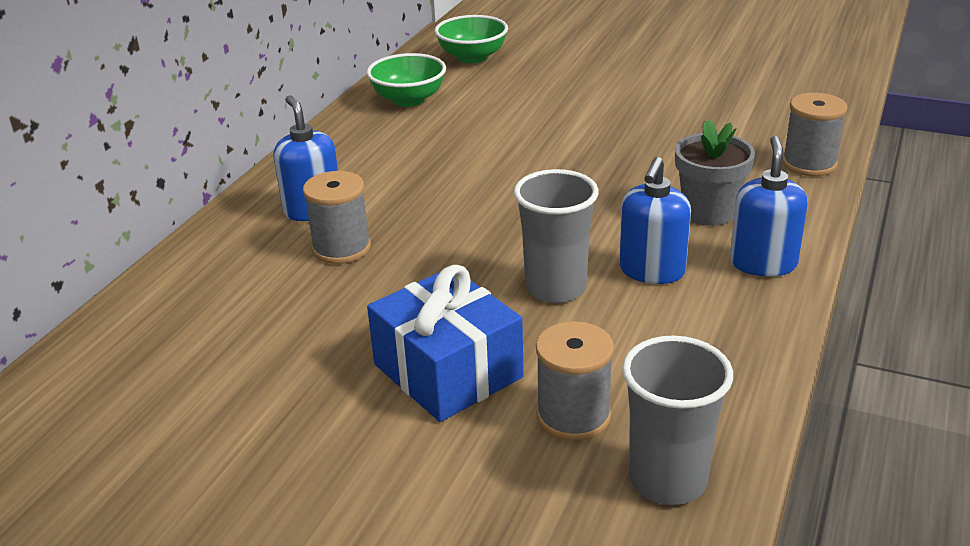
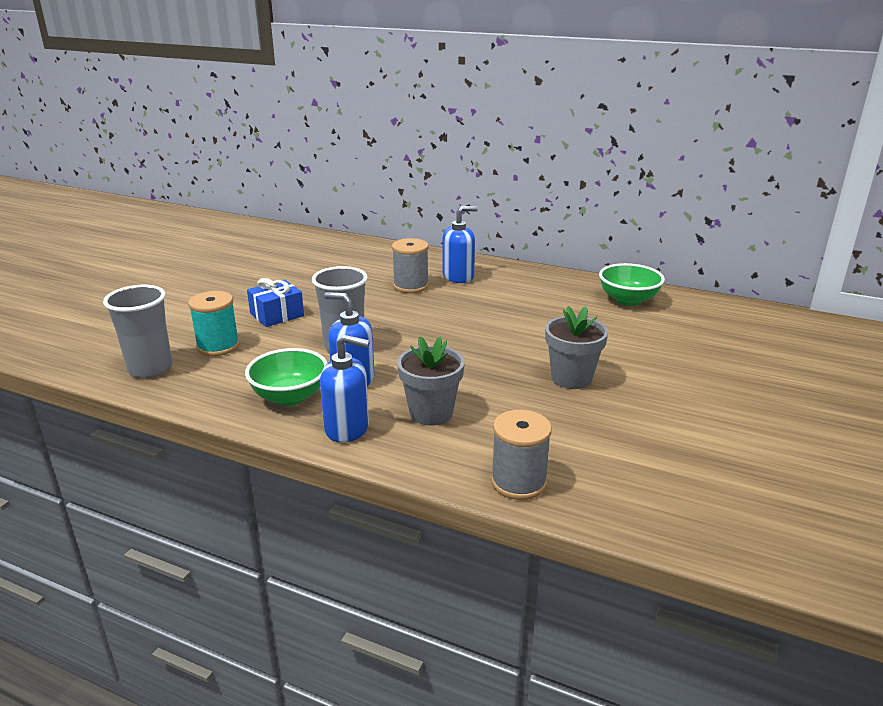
camera: 90 degrees right, 5 degrees down
(448, 371) = (277, 315): blue gift -> blue gift, size x0.65
(472, 57) = (727, 324): green bowl -> green bowl (290, 397)
(573, 416) = (218, 346): grey spool -> turquoise spool
(608, 136) = (571, 378): none -> grey flower pot

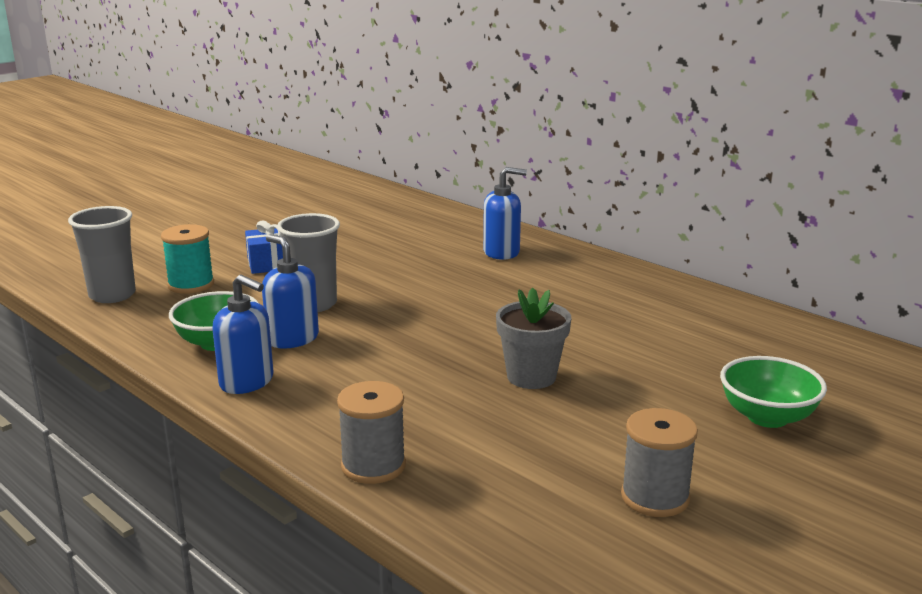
camera: 20 degrees right, 5 degrees down
(411, 286) = (439, 254): grey spool -> grey spool (655, 497)
(431, 413) = (344, 383): grey flower pot -> none
(628, 300) = (685, 306): green bowl -> green bowl (767, 417)

